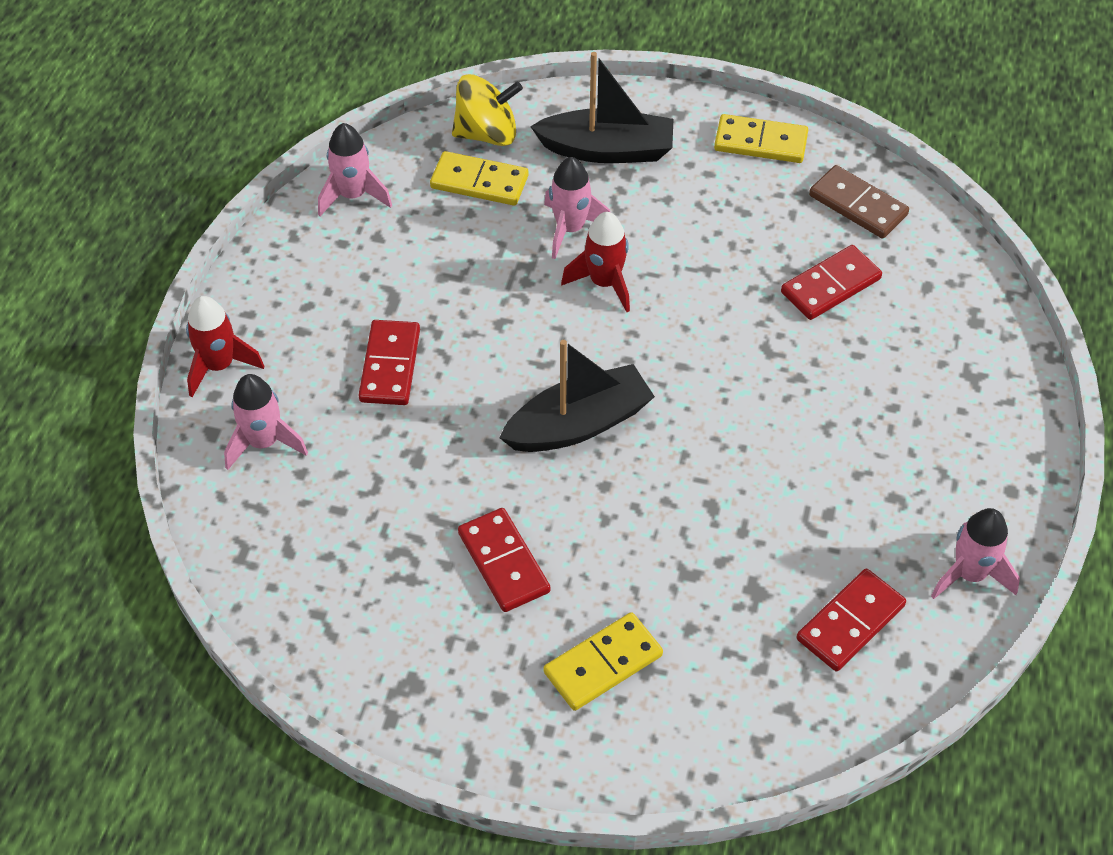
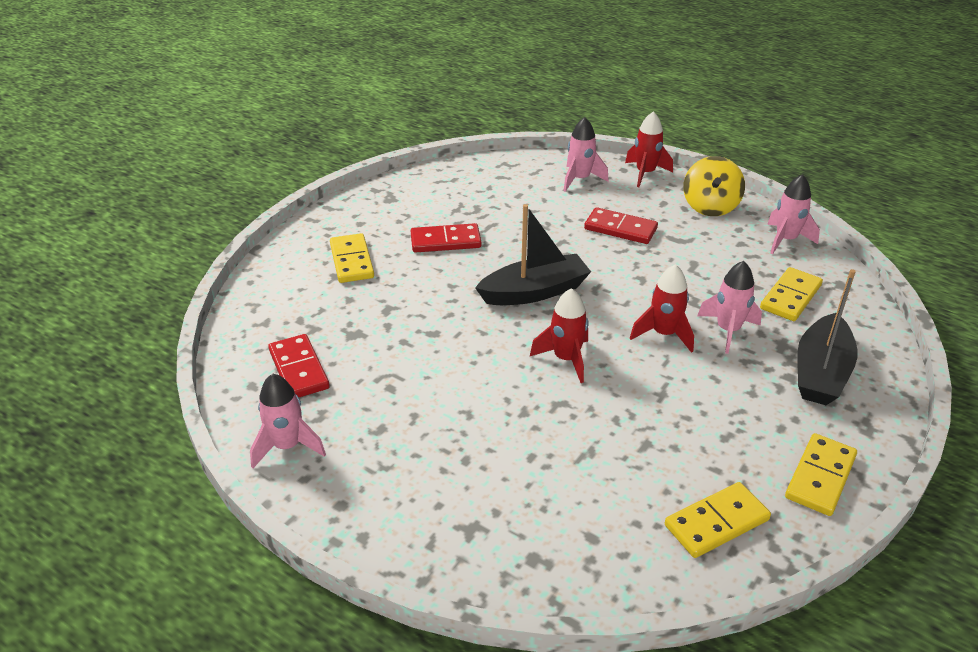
camera: 110 degrees right, 15 degrees down
(487, 133) = (848, 312): yellow spinning top -> yellow spinning top (710, 206)
(578, 424) = (534, 292): black boat -> black boat turned 105 degrees counterclockwise
(693, 361) = (566, 359): none -> red rocket
(830, 285) = (617, 465): red domino -> none
(857, 205) = (716, 522): brown domino -> yellow domino

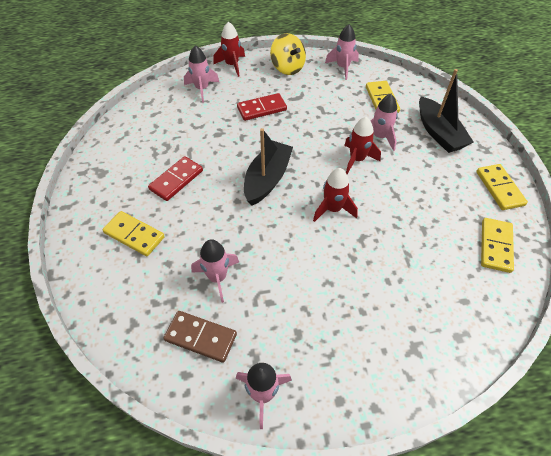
camera: 45 degrees left, 15 degrees up
(299, 369) = (201, 337): red domino -> brown domino
(373, 338) = (217, 278): none -> pink rocket

